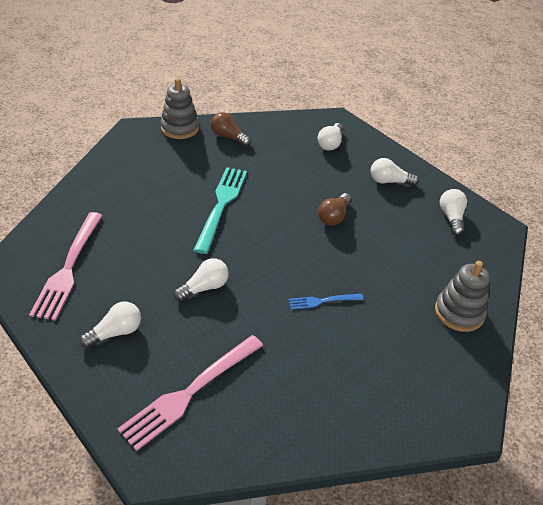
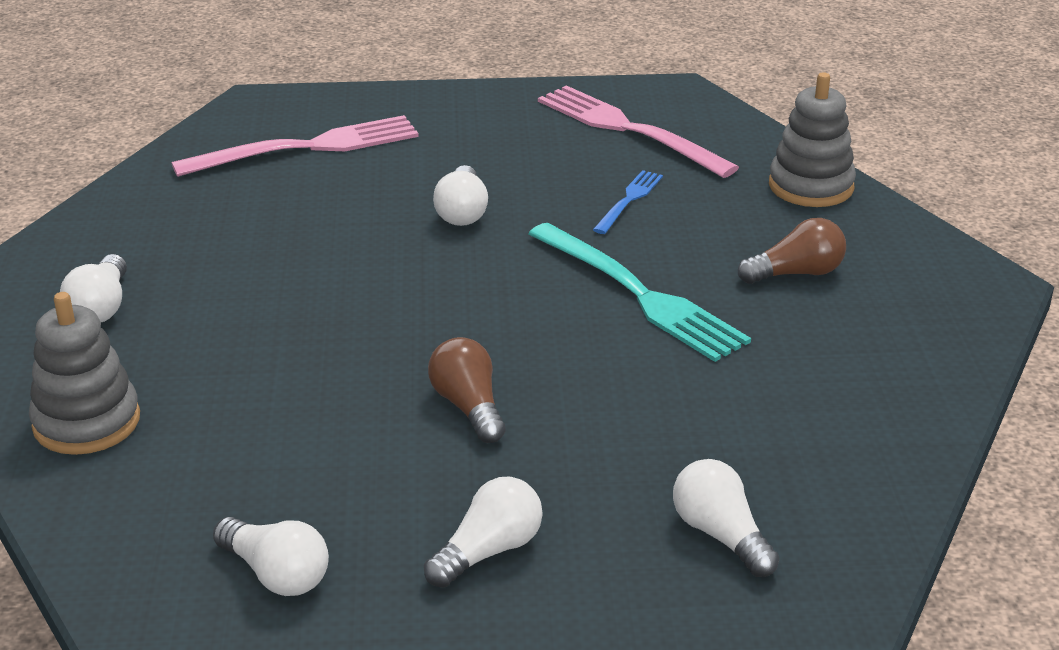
camera: 130 degrees right, 10 degrees down
(115, 332) = (465, 130): white light bulb -> white light bulb (101, 307)
(180, 128) = (955, 338): grey stacking toy -> grey stacking toy (811, 186)
(190, 393) = (308, 147): pink fork -> pink fork turned 75 degrees clockwise
(228, 137) = (870, 389): brown light bulb -> brown light bulb (796, 273)
(322, 301) = (302, 298): blue fork -> blue fork (629, 200)

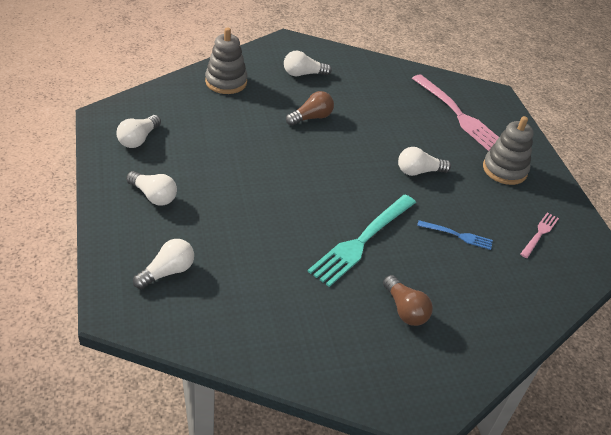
camera: 75 degrees right, 10 degrees up
(469, 407) = (253, 184): brown light bulb -> brown light bulb (311, 118)
(628, 129) = (539, 233): pink fork -> pink fork, size x0.51
(811, 186) = (511, 321): grey stacking toy -> grey stacking toy (504, 170)

